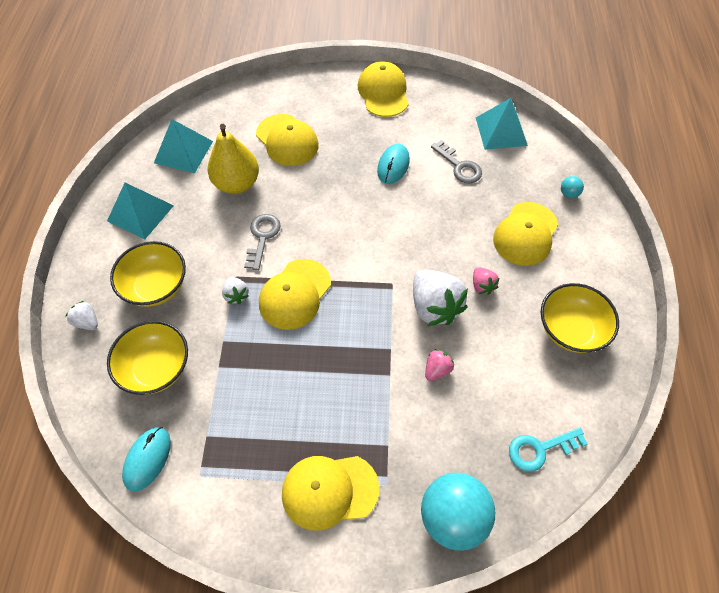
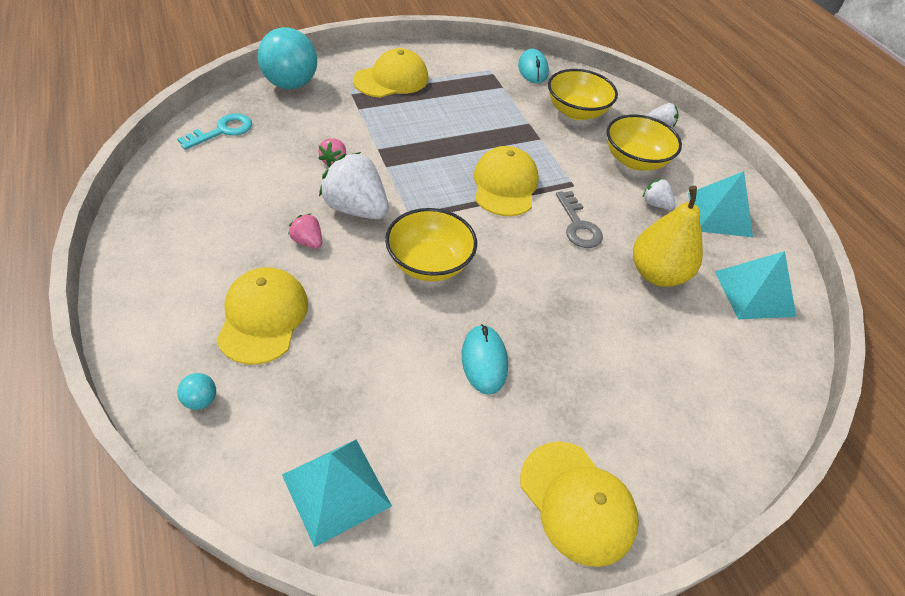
camera: 150 degrees right, 10 degrees down
(236, 295) = (558, 171): white strawberry -> white strawberry (655, 204)
(287, 140) = (651, 352): yellow cap -> none
(459, 166) = (387, 393): grey key -> none
(570, 329) = (194, 225): yellow bowl -> yellow bowl (429, 263)

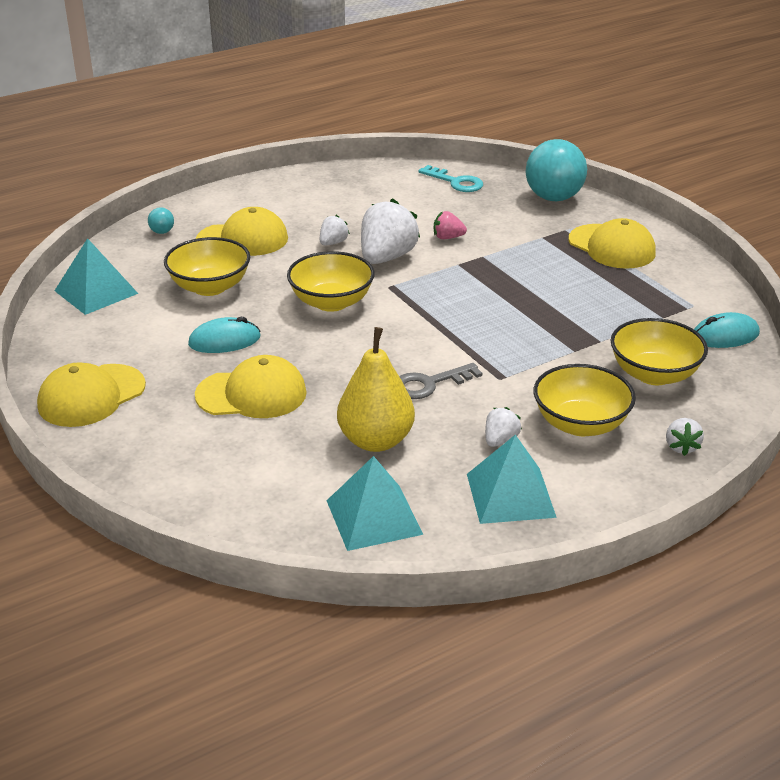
camera: 85 degrees right, 15 degrees down
(308, 241) = (333, 243): pink strawberry -> white strawberry
(365, 362) = (210, 287): none -> yellow bowl
(505, 185) = (470, 333): yellow cap -> yellow cap (251, 394)

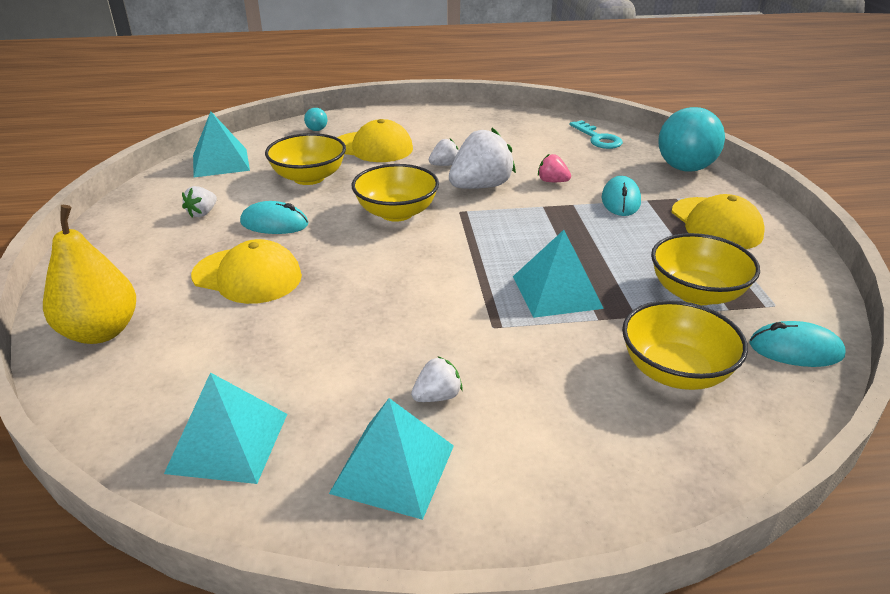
camera: 25 degrees right, 0 degrees up
(91, 396) = (123, 242): yellow cap -> none
(376, 441) = (311, 356): yellow pear -> yellow pear (101, 332)
(429, 384) = (417, 312): grey key -> none
(520, 243) = (620, 200): none -> turquoise mouse
(527, 337) = (556, 292): none -> turquoise pyramid
(580, 424) = (543, 405): yellow bowl -> yellow bowl (696, 293)
(681, 447) = (650, 477): white strawberry -> white strawberry (202, 213)

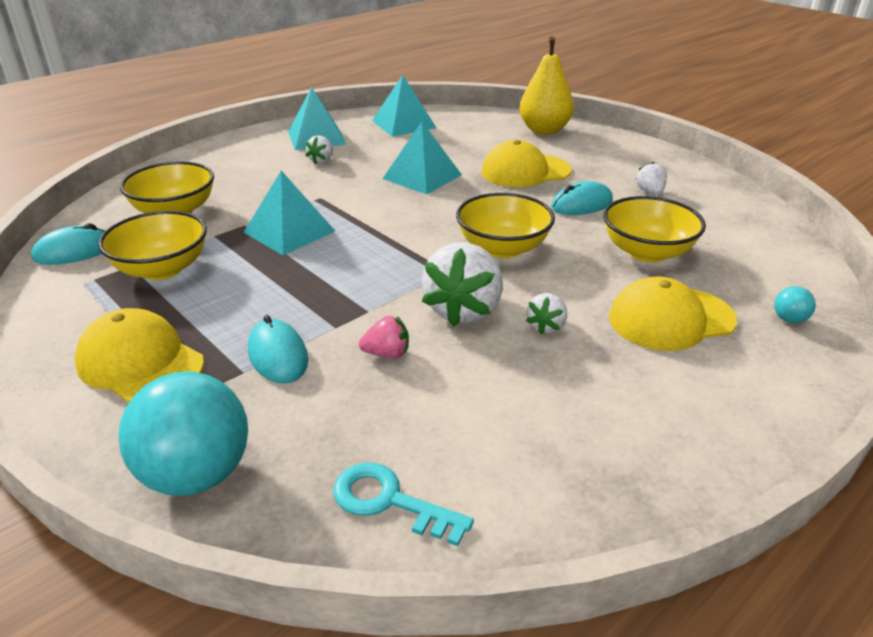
camera: 145 degrees right, 0 degrees up
(221, 162) = (758, 236): turquoise pyramid -> turquoise pyramid (422, 176)

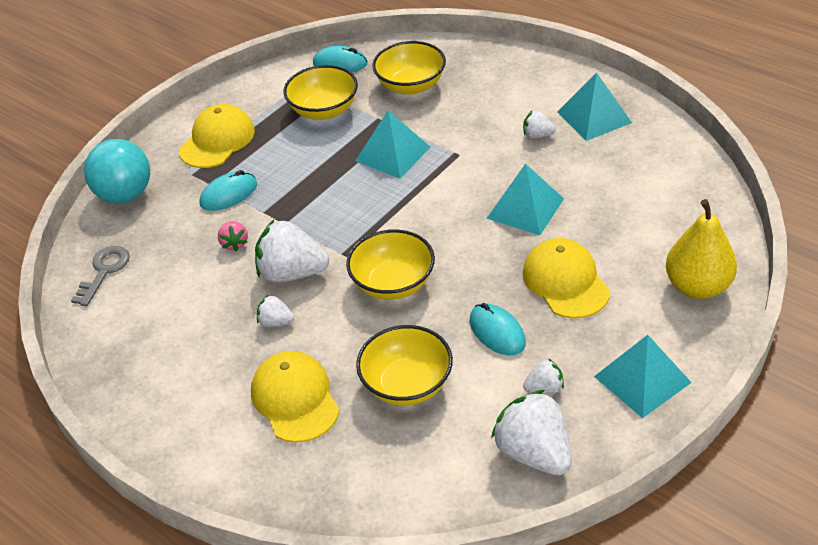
camera: 85 degrees right, 10 degrees up
(74, 251) = (340, 64): turquoise mouse -> turquoise mouse turned 45 degrees counterclockwise
(390, 501) = (104, 272): turquoise key -> grey key
(403, 124) = (661, 168): turquoise pyramid -> turquoise pyramid (642, 379)
(722, 204) = (534, 453): none -> white strawberry
(789, 319) = (304, 483): turquoise ball -> none

